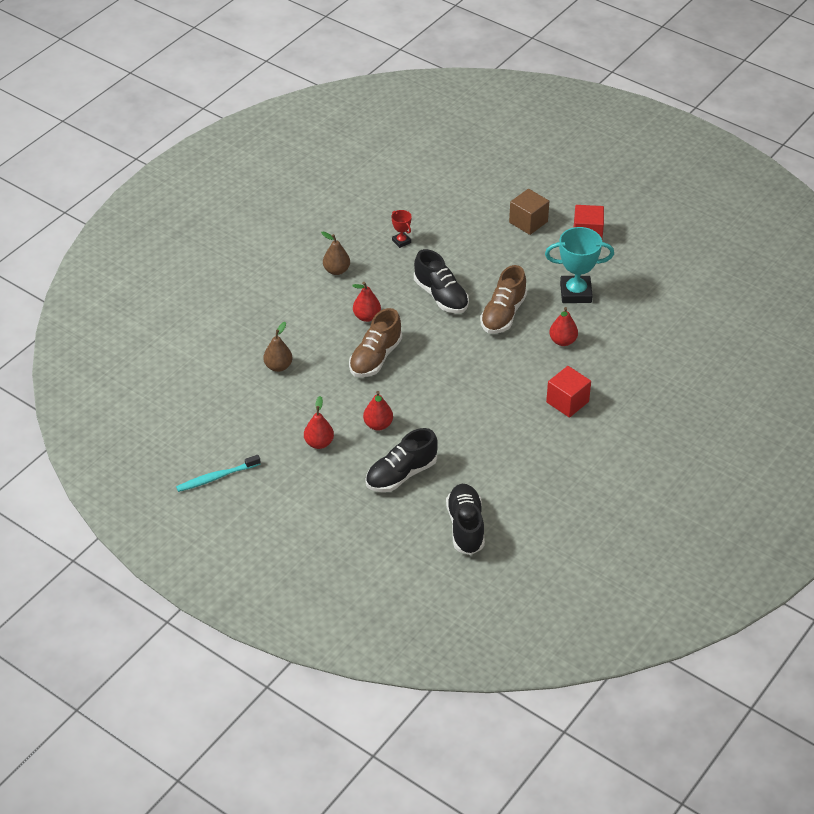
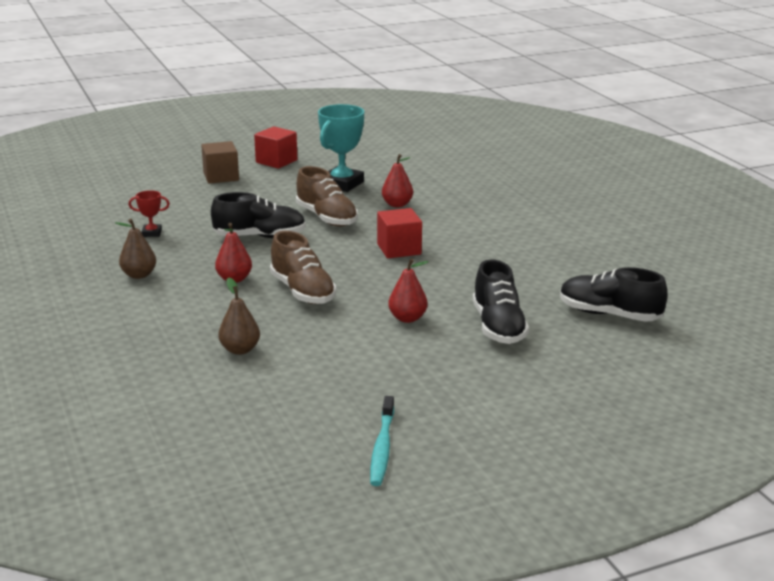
camera: 60 degrees left, 20 degrees down
(319, 443) = (397, 360): red pear -> none
(567, 402) = (480, 223): red cube -> red cube (399, 249)

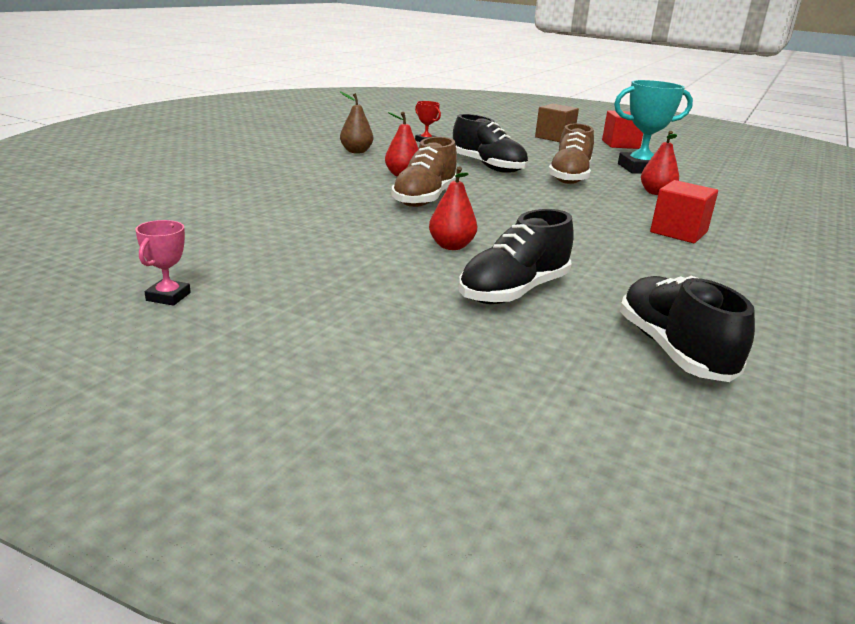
camera: 50 degrees right, 0 degrees up
(240, 350) = (287, 202): brown pear -> none
(382, 447) = (168, 297): turquoise toothbrush -> pink trophy
(399, 249) = (576, 212): red cube -> red cube (678, 232)

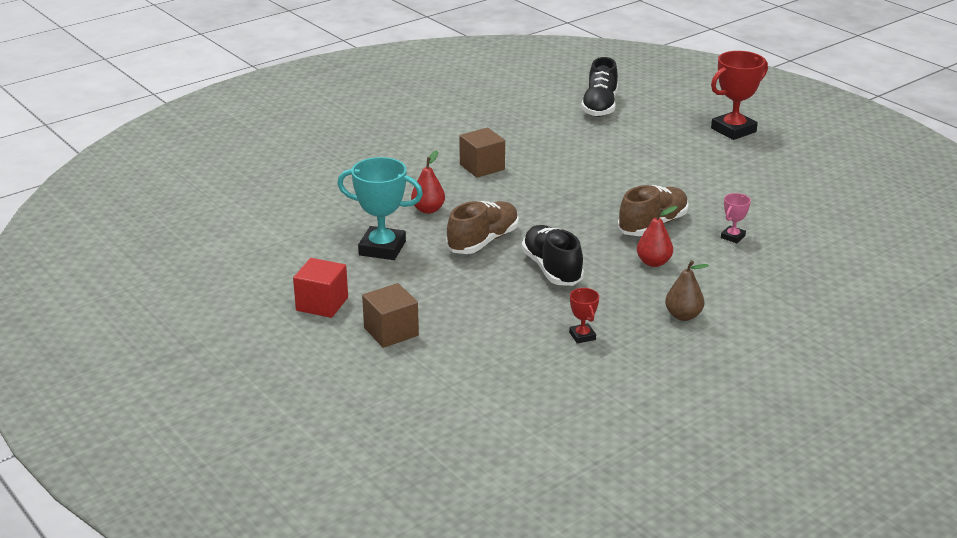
camera: 155 degrees left, 5 degrees up
(168, 297) = (840, 162): pink trophy -> pink trophy (733, 237)
(382, 334) = (733, 130): none -> red trophy
(451, 246) = (664, 175): red pear -> none
(514, 291) = (649, 141): black shoe -> none
(678, 232) = (482, 167): red cube -> brown cube

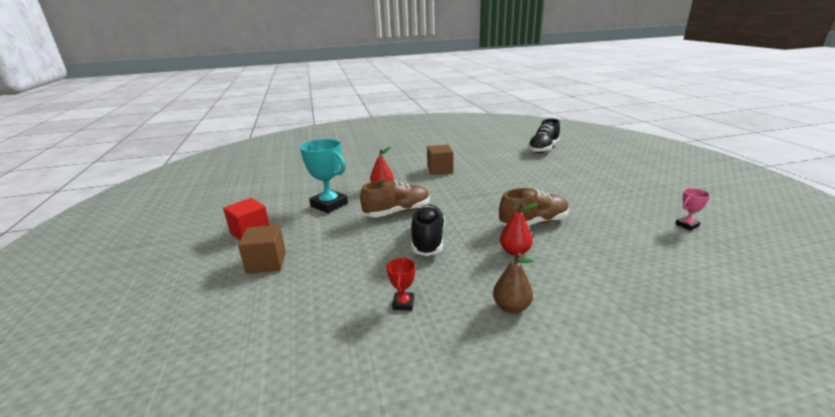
camera: 25 degrees right, 5 degrees down
(733, 130) = (635, 171): red trophy -> none
(733, 237) = (600, 244): pink trophy -> pink trophy (686, 225)

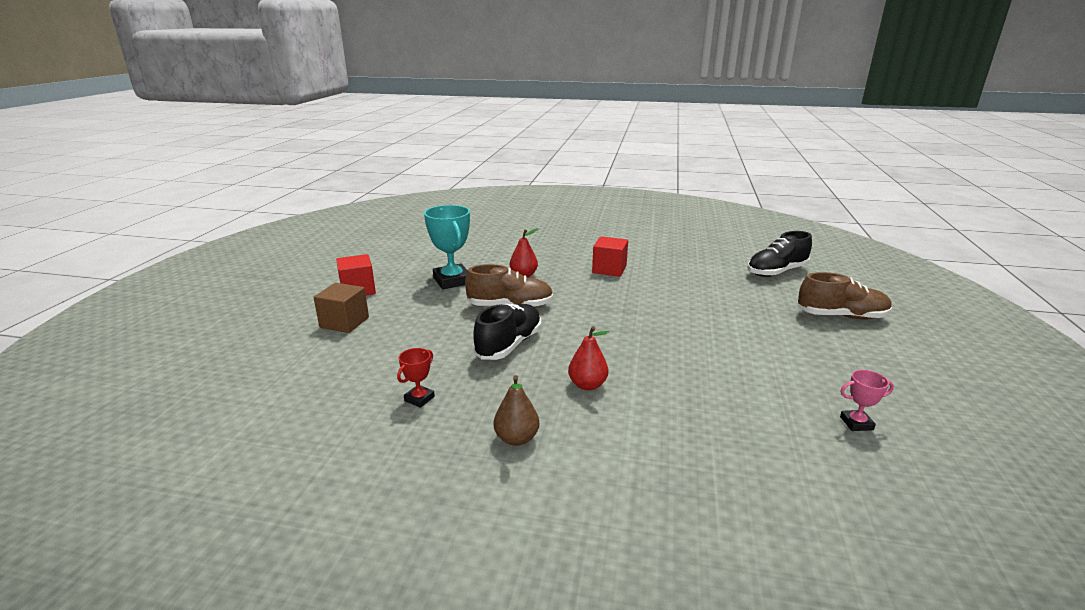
camera: 25 degrees right, 0 degrees up
(440, 170) = (609, 269): brown cube -> red cube
(533, 223) = (647, 360): brown shoe -> brown shoe (841, 316)

